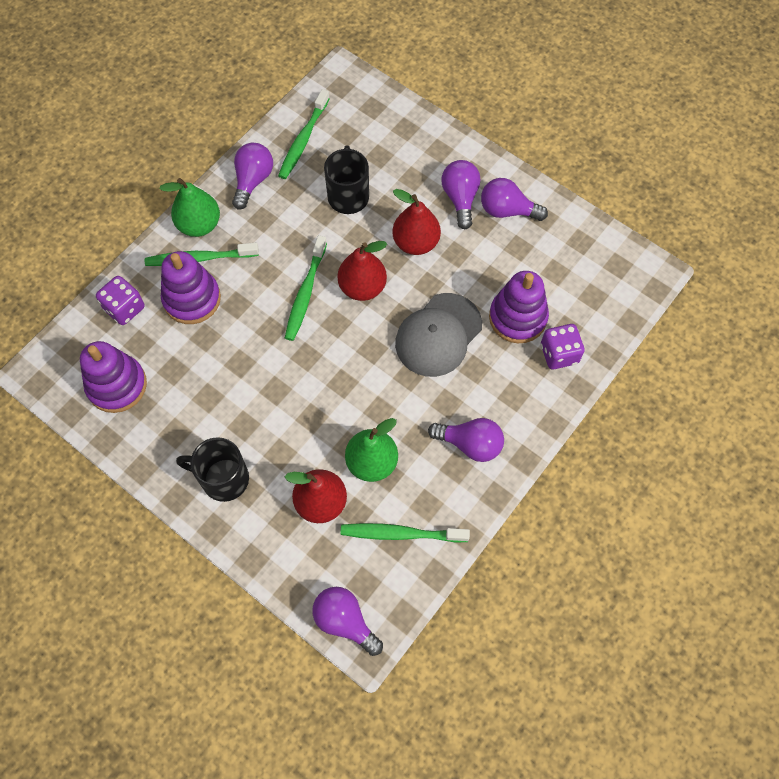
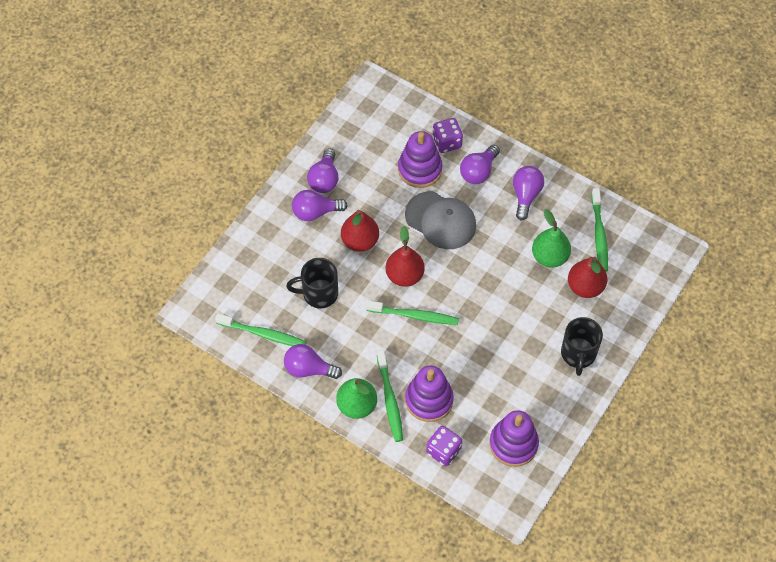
camera: 95 degrees left, 5 degrees down
(345, 621) = (666, 263): purple light bulb -> purple light bulb (478, 171)

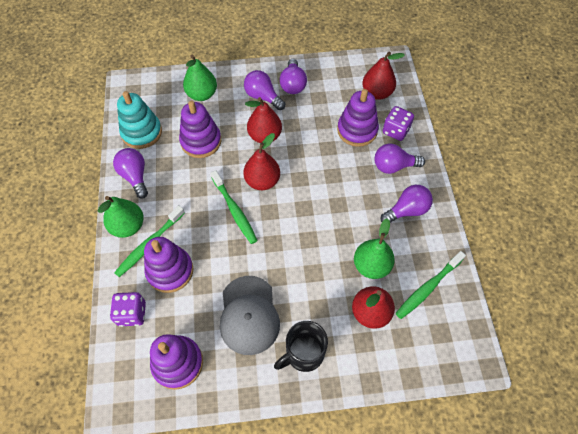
camera: 50 degrees right, 0 degrees up
(263, 334) = (142, 132): green toothbrush -> turquoise stacking toy
(265, 257) = (202, 94): none -> green pear
(319, 293) = (201, 141): black mug -> purple stacking toy
(324, 179) = (293, 84): purple light bulb -> purple light bulb turned 60 degrees counterclockwise
(396, 124) = (377, 93): none -> red pear
(441, 220) = (329, 171): grey cap -> grey cap (249, 315)

